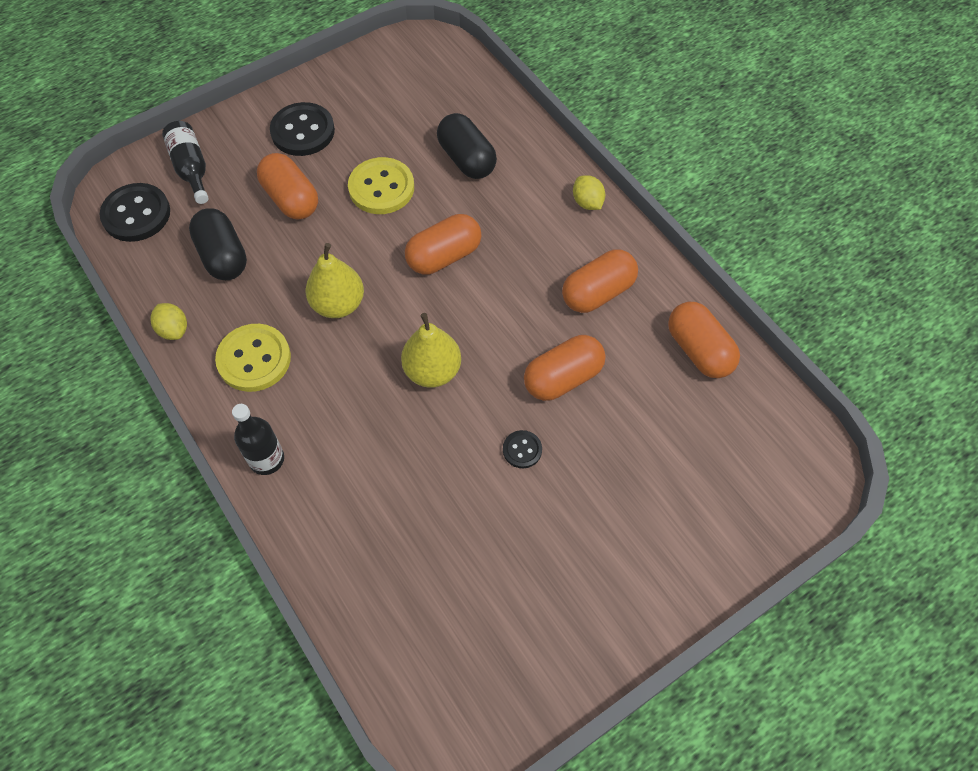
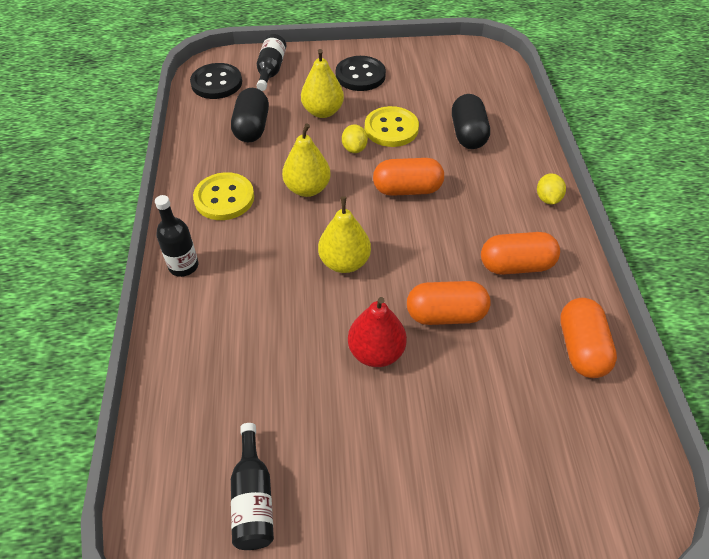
camera: 30 degrees right, 10 degrees down
(173, 330) = (187, 158): yellow lemon -> yellow lemon (354, 148)
(291, 199) = (323, 111): orange capsule -> yellow pear
(501, 648) = (253, 499): none -> black bottle
(522, 450) = (376, 352): black button -> red pear

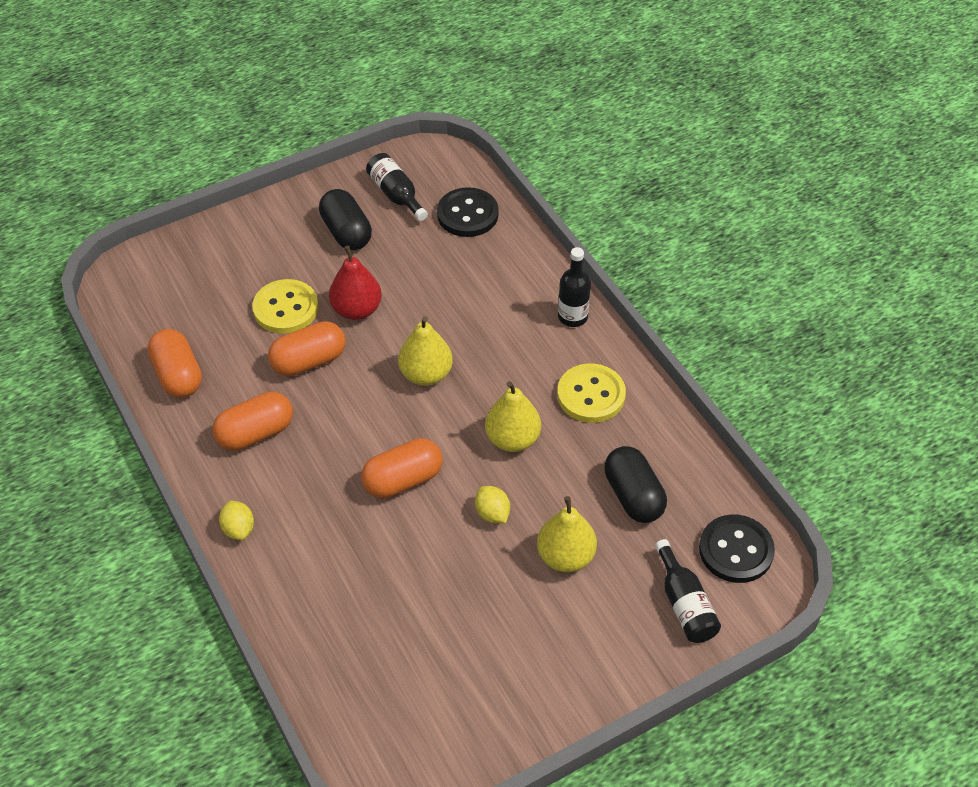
camera: 155 degrees right, 0 degrees up
(360, 75) = (556, 646): black button -> black button (467, 214)
(391, 128) = (464, 563): yellow button -> yellow button (286, 308)
(468, 134) = (363, 593): black capsule -> black capsule (346, 232)

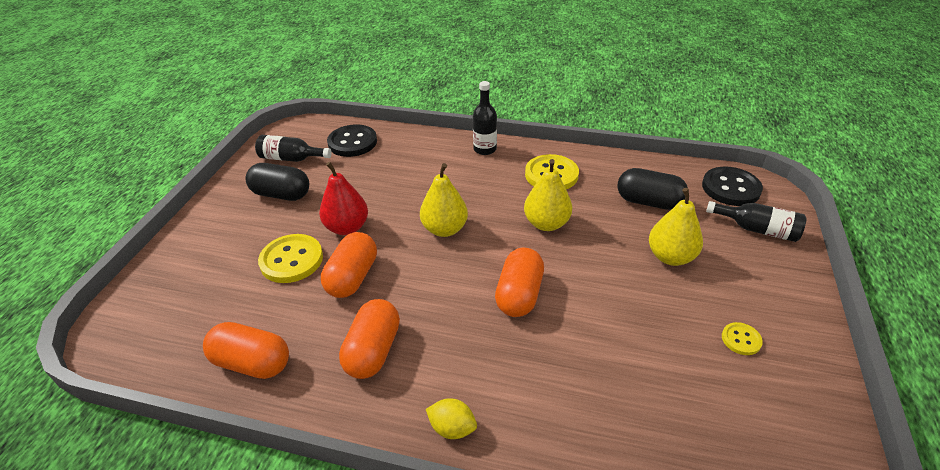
camera: 45 degrees left, 10 degrees down
(492, 513) = (598, 268): yellow lemon -> none
(507, 660) = (741, 339): none -> yellow button

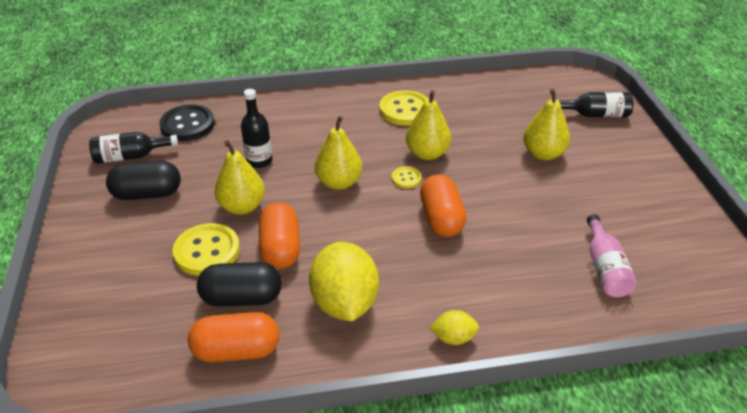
camera: 25 degrees left, 0 degrees up
(347, 227) = (242, 206): red pear -> yellow pear
(373, 351) = (345, 303): orange capsule -> yellow lemon
(485, 149) = (328, 101): black bottle -> black bottle (259, 161)
(649, 202) = (501, 113): black capsule -> black capsule (242, 298)
(668, 410) = (605, 268): none -> pink bottle
(730, 188) = (558, 86): black button -> none
(741, 339) = (627, 201): yellow button -> yellow button (406, 178)

